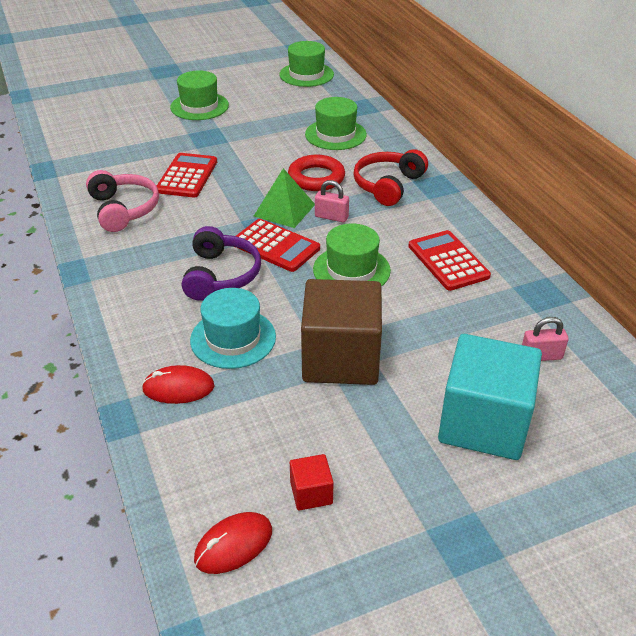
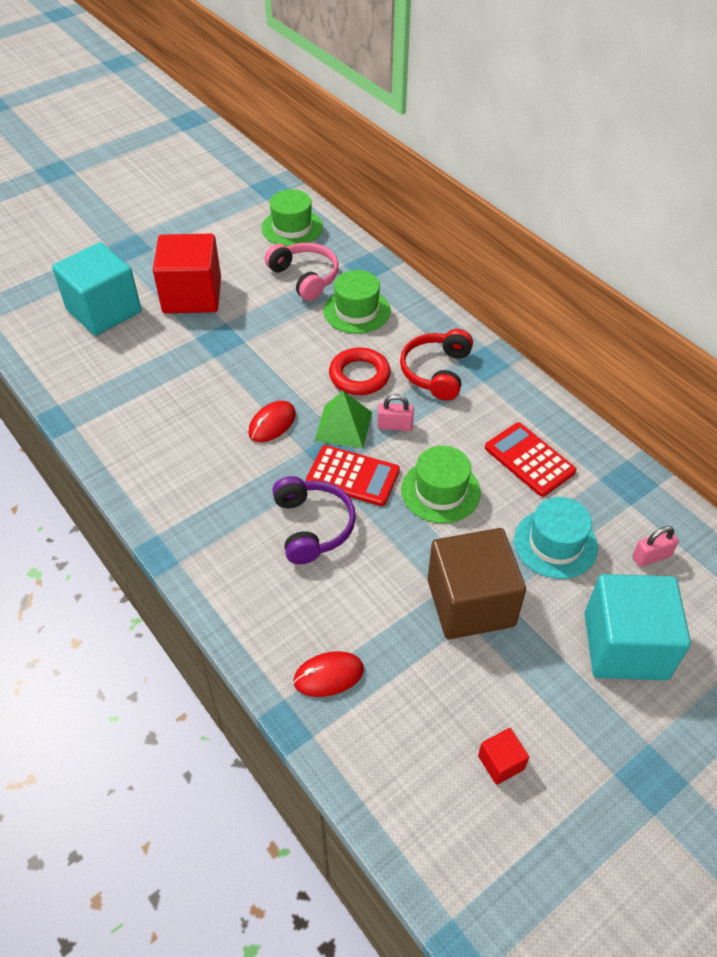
camera: 15 degrees left, 10 degrees up
(122, 106) = (104, 311): none -> turquoise cube
(124, 209) = (172, 459): pink headphones -> pink headphones (305, 277)
(187, 176) = (221, 399): red calculator -> none
(199, 106) = (192, 295): green hat -> red cube
(233, 338) = (357, 603): turquoise hat -> turquoise hat (555, 543)
(233, 545) = (453, 836): red mouse -> red mouse (272, 423)

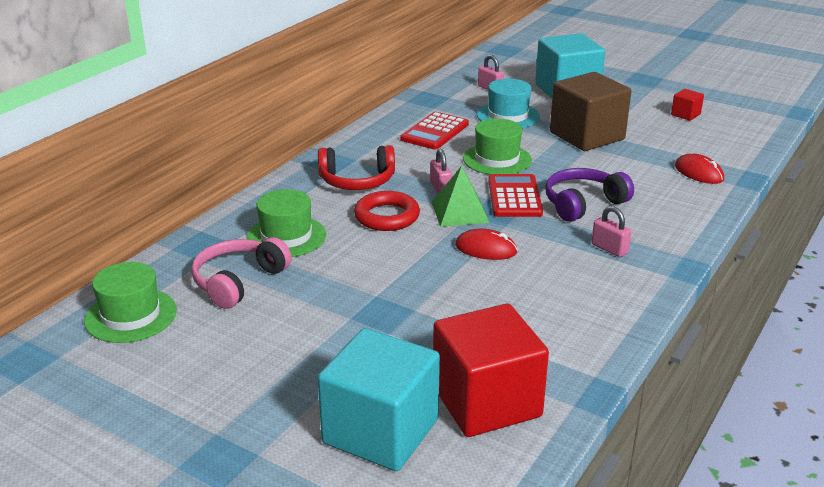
camera: 110 degrees left, 20 degrees down
(192, 295) = (310, 359): red cube -> red cube (486, 402)
(223, 510) = (609, 249): none -> pink padlock

